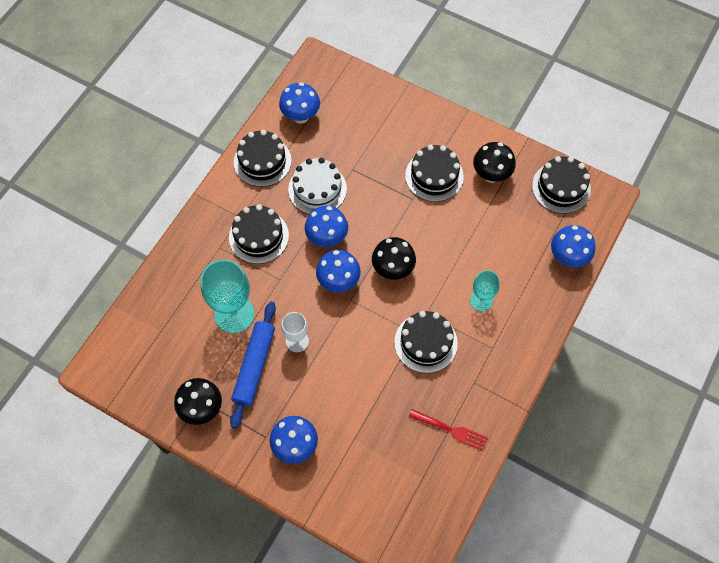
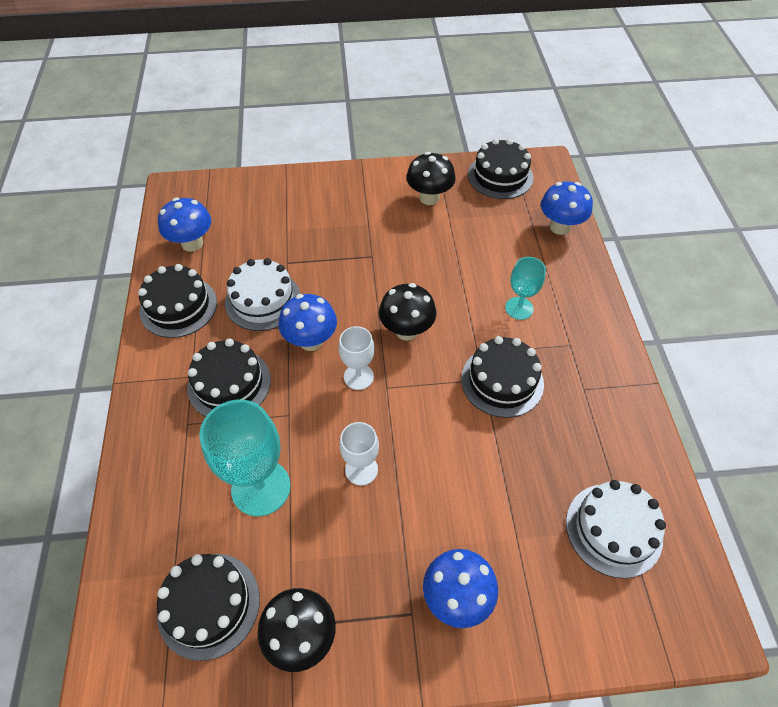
camera: 35 degrees left, 10 degrees down
(254, 366) = (332, 534): blue rolling pin -> none
(338, 281) = (358, 376): blue mushroom -> white goblet
(413, 473) = (613, 529): none -> white cake
(434, 176) = (376, 226): black cake -> black cake (209, 605)
(451, 430) = (607, 453): red fork -> none

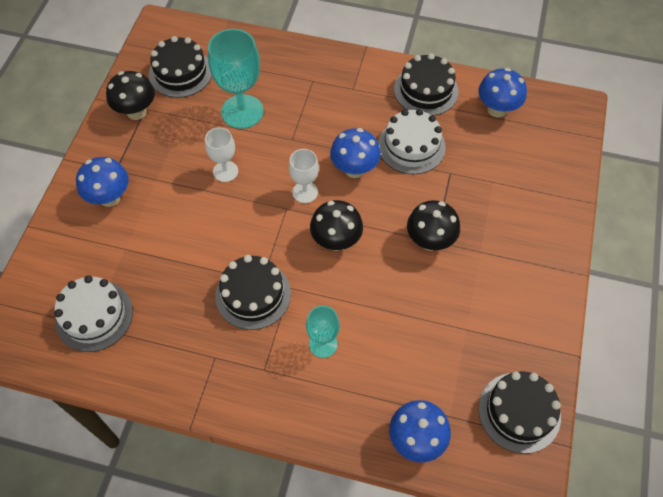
camera: 110 degrees right, 5 degrees up
(229, 384) = (336, 109): black cake -> none
(429, 198) = (503, 321): black mushroom -> black mushroom (430, 241)

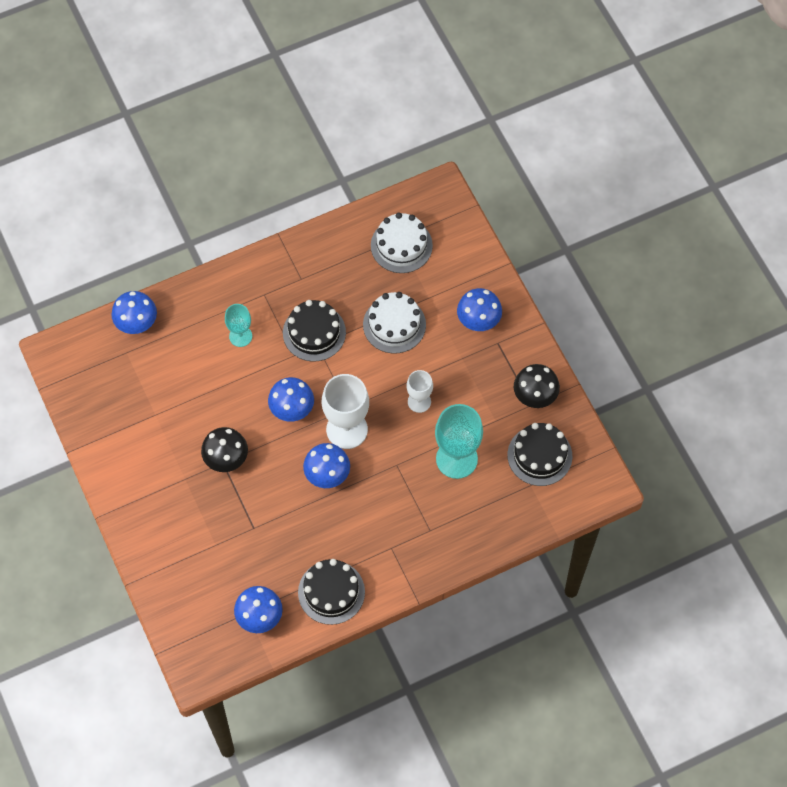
camera: 140 degrees right, 5 degrees up
(305, 192) = (347, 429): white goblet -> white goblet, size x1.75
(336, 241) = (292, 410): black mushroom -> blue mushroom
(411, 146) = (301, 529): white cake -> white cake (394, 324)
(519, 412) = (84, 386): black cake -> none

